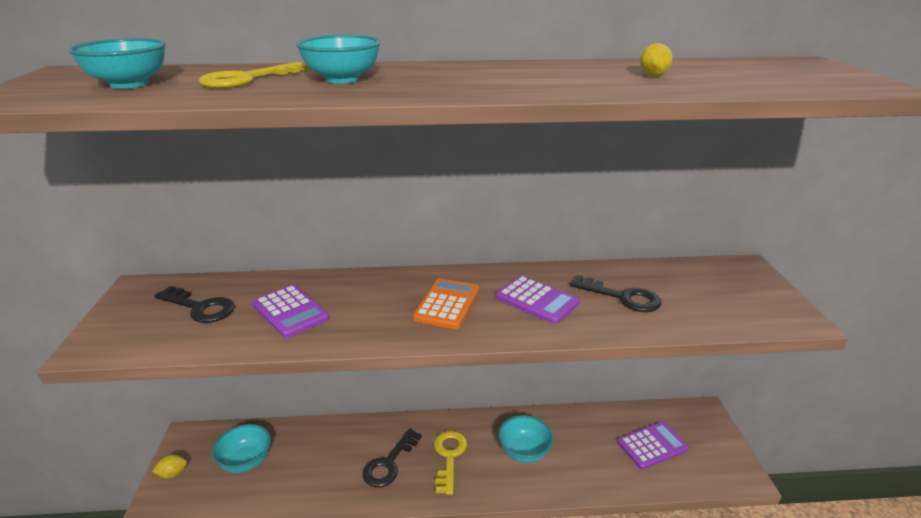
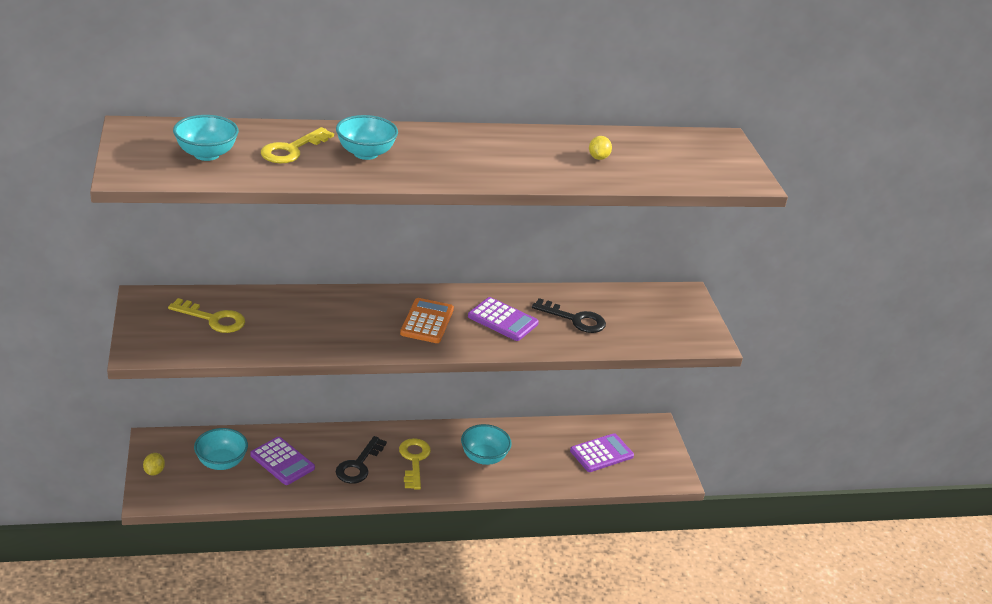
camera: 10 degrees left, 5 degrees up
(173, 474) = (154, 471): yellow lemon -> yellow lemon turned 60 degrees counterclockwise
(200, 307) = (213, 319): black key -> yellow key
(290, 311) = (294, 325): purple calculator -> purple calculator (282, 461)

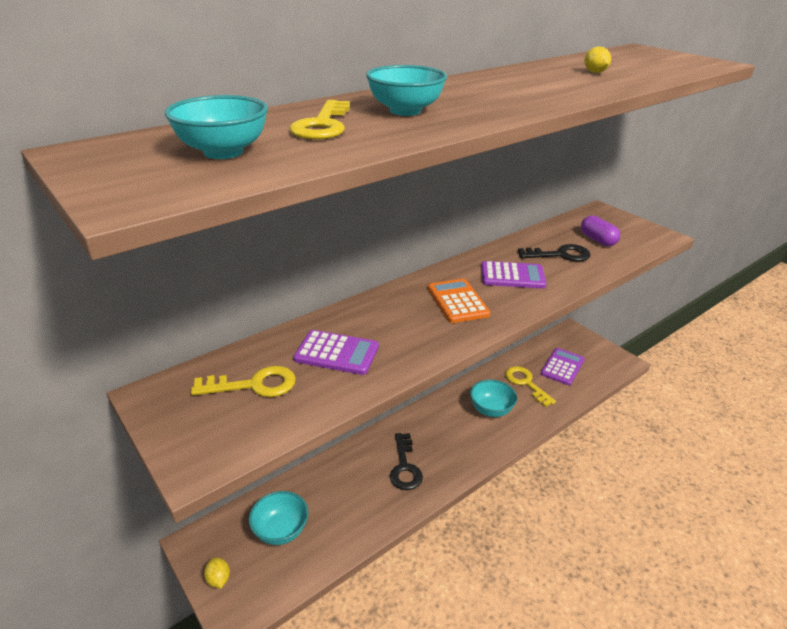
camera: 25 degrees left, 0 degrees up
(282, 461) = (337, 499): purple calculator -> purple calculator (336, 353)
(414, 460) = (443, 439): yellow key -> yellow key (526, 383)
(634, 320) = (597, 240): none -> purple capsule

